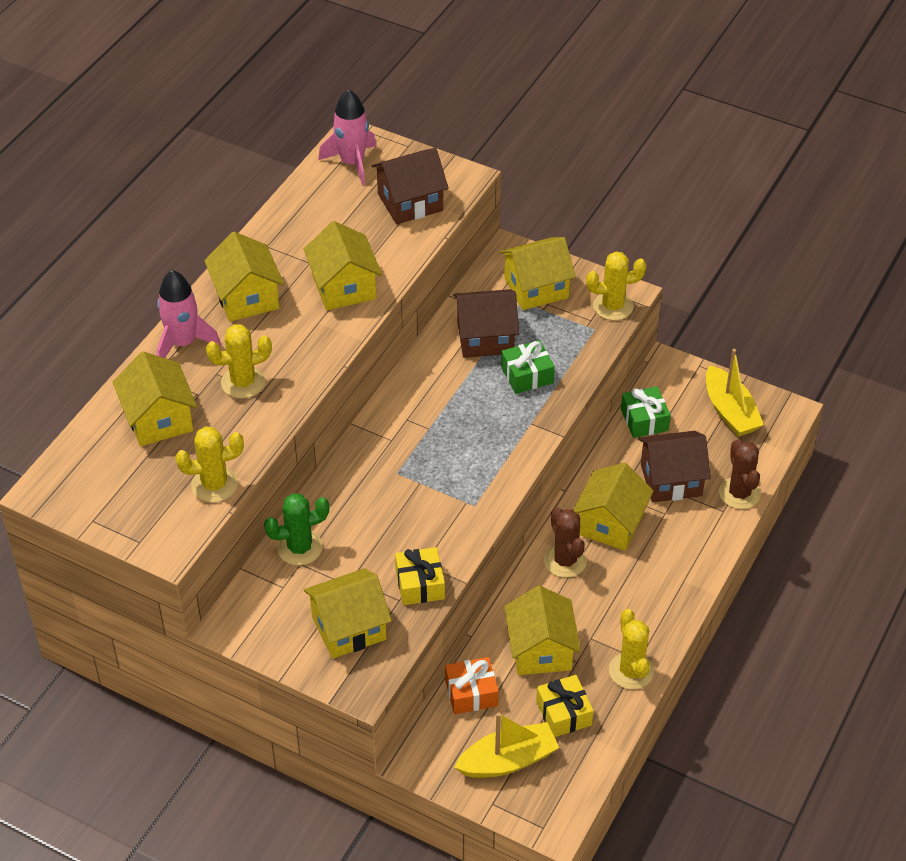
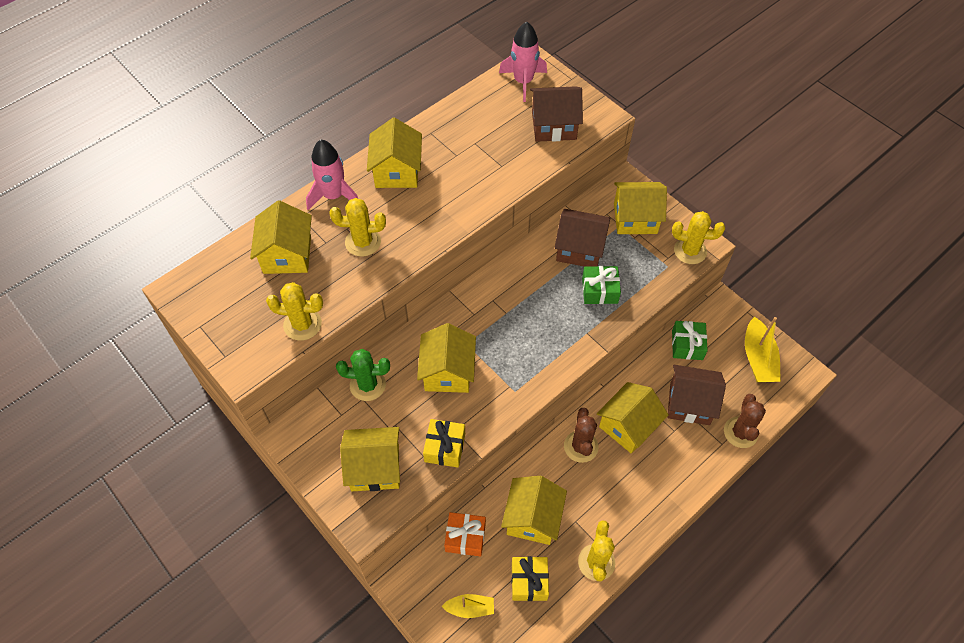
camera: 20 degrees right, 10 degrees up
(344, 287) = (473, 183): yellow house -> yellow house (448, 372)
(508, 760) = (470, 608): yellow boat -> yellow boat, size x0.60

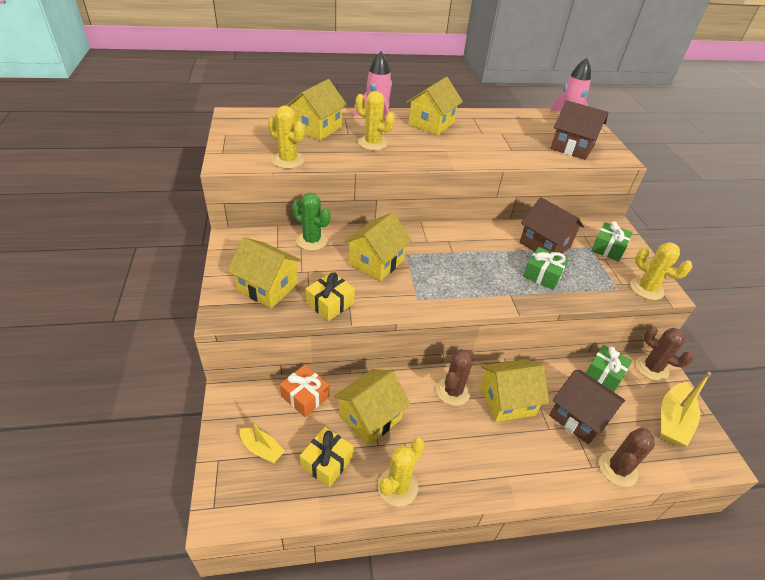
camera: 30 degrees right, 15 degrees down
(635, 218) = (608, 248): yellow house -> green gift
(720, 314) = (652, 368): none -> brown cactus

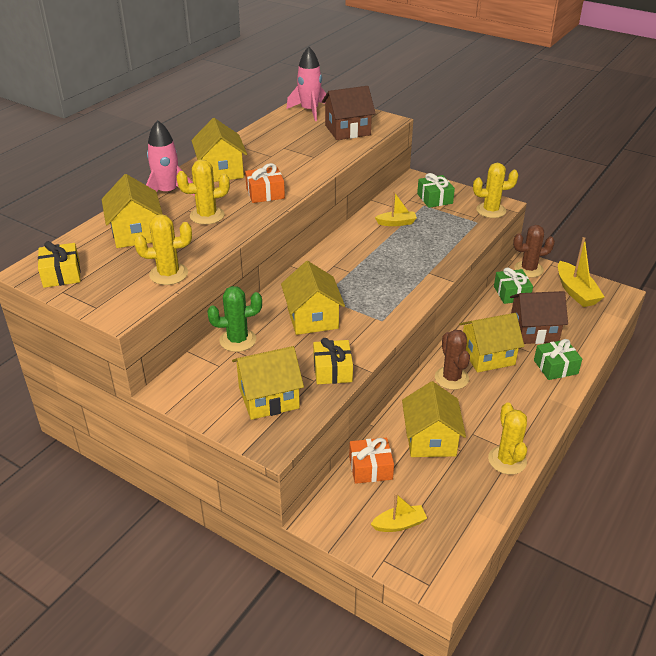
camera: 45 degrees left, 5 degrees down
(327, 462) = (449, 489): yellow gift -> yellow gift (61, 274)
(433, 152) = (265, 193): none -> orange gift
(507, 401) = (487, 356): yellow house -> yellow house turned 45 degrees clockwise
(543, 275) = (426, 245): green gift -> green gift (555, 367)
(545, 244) = (396, 223): brown house -> yellow boat
(618, 469) = (588, 342): brown cactus -> none

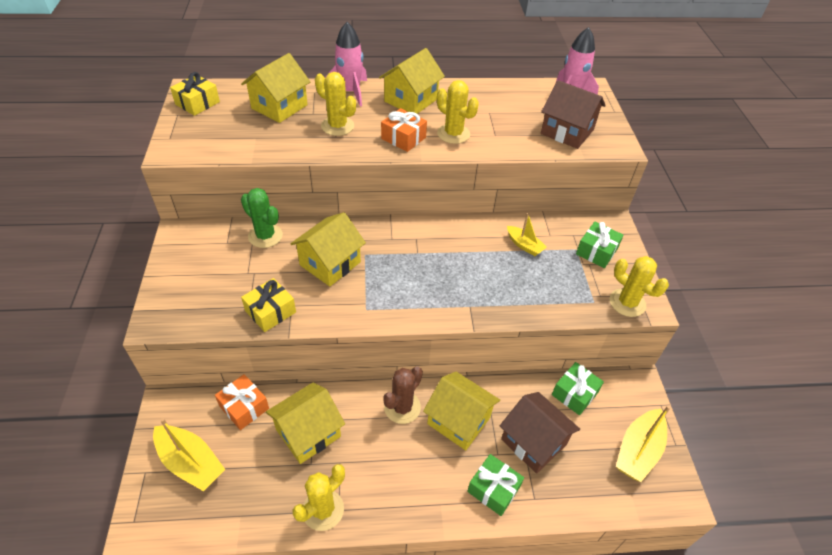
camera: 50 degrees right, 10 degrees up
(168, 274) = (238, 149): yellow cactus -> yellow cactus (453, 134)
(269, 398) = (208, 291): yellow house -> none
(399, 524) = (191, 462): yellow boat -> yellow boat, size x1.66
(528, 269) = (630, 389): brown cactus -> none

